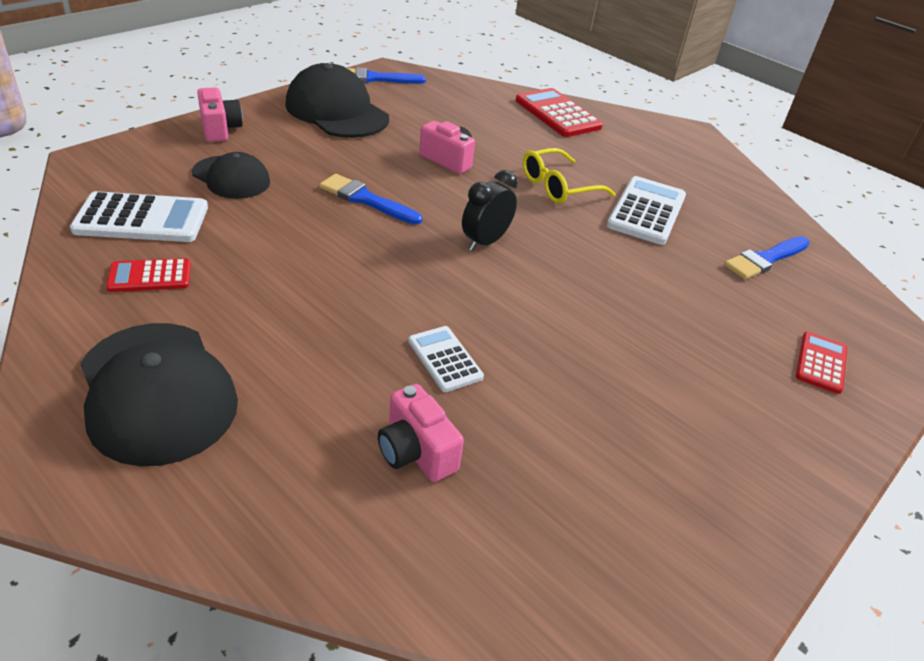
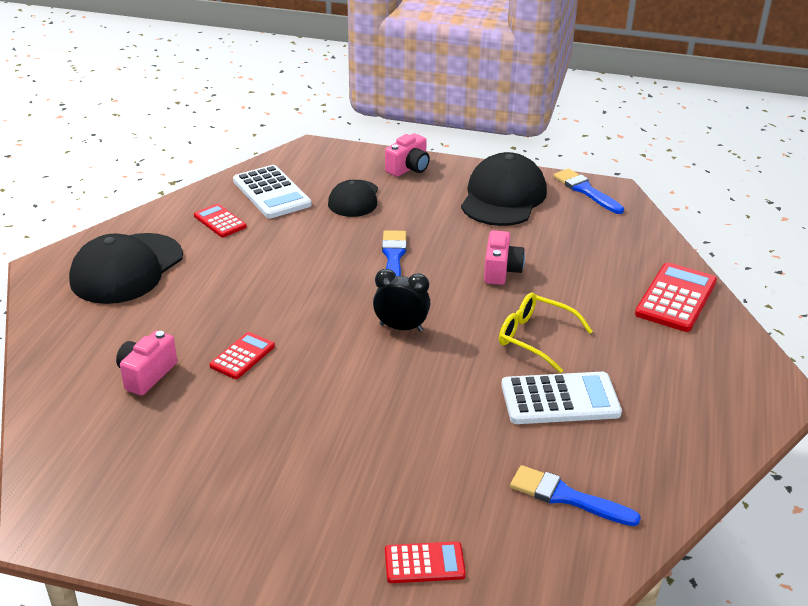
camera: 65 degrees right, 5 degrees down
(444, 359) = (242, 356): white calculator -> red calculator

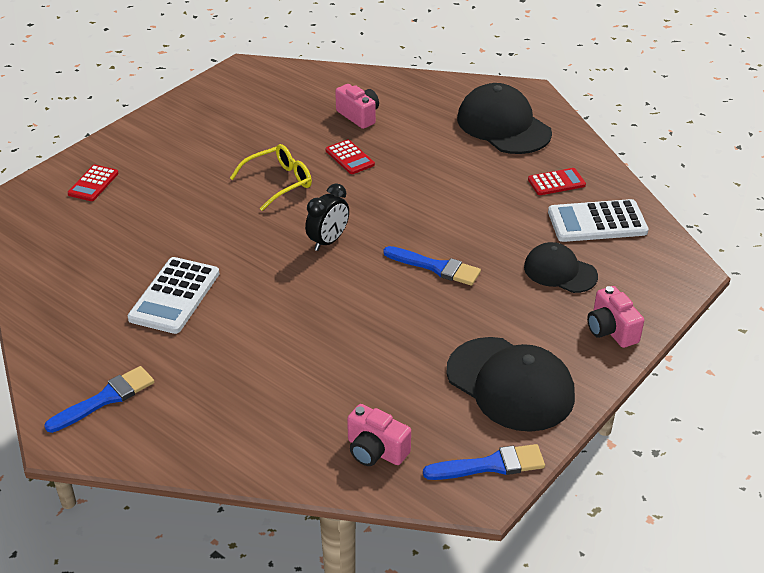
camera: 115 degrees right, 5 degrees up
(501, 271) = (371, 329): pink camera -> pink camera (375, 450)
(536, 338) = (257, 313): yellow glasses -> yellow glasses (278, 183)
(567, 497) = (83, 260): blue brush -> blue brush (105, 399)
(676, 298) = (242, 438): red calculator -> none

